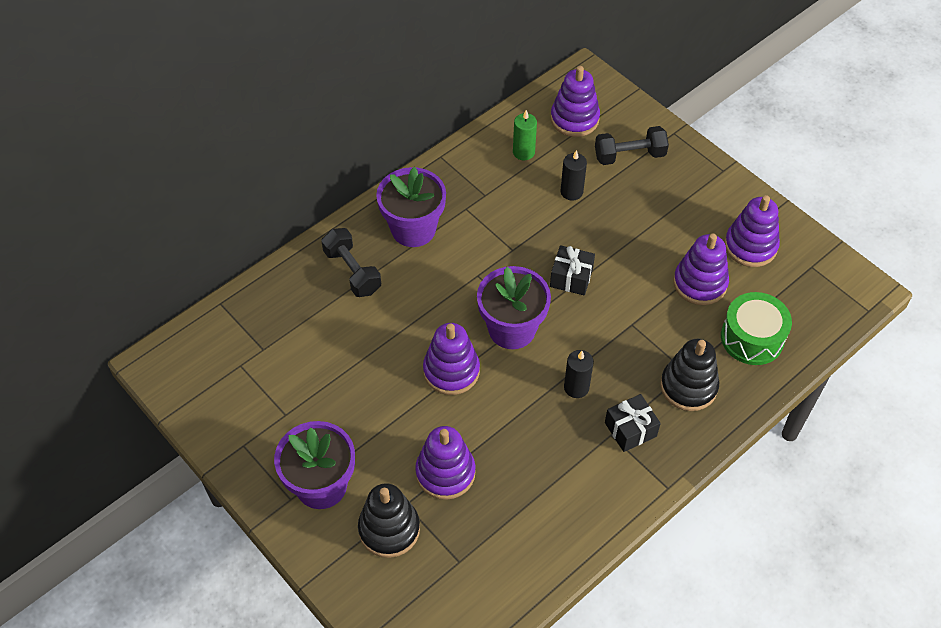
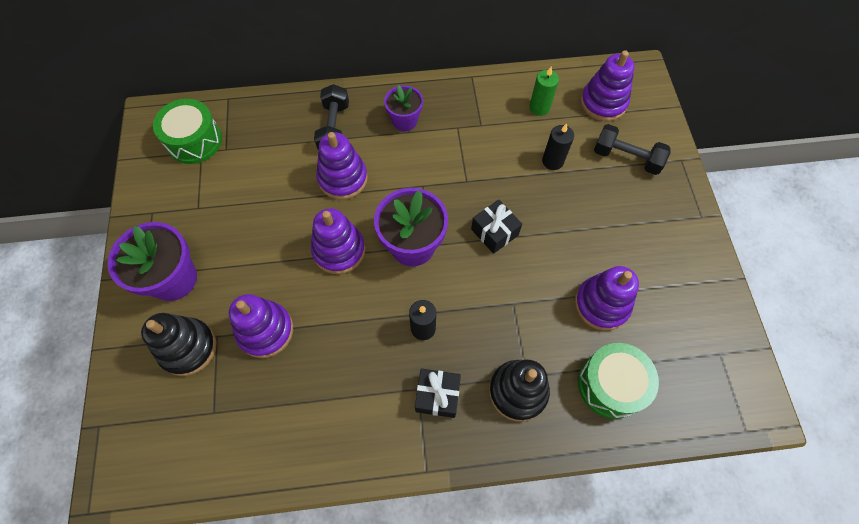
camera: 35 degrees right, 10 degrees up
(224, 359) = (194, 141): none -> green drum
(413, 229) = (405, 121): purple flower pot -> purple flower pot, size x0.61
(750, 246) = (675, 299): purple stacking toy -> purple stacking toy (343, 178)

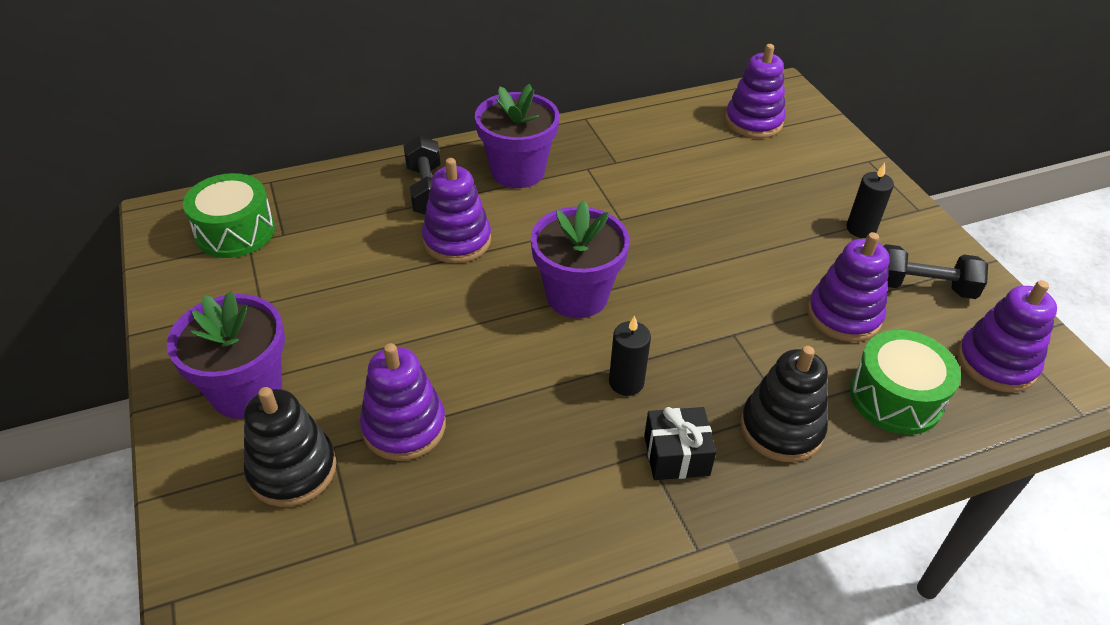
camera: 15 degrees left, 20 degrees down
(339, 250) = (479, 317): purple stacking toy -> purple stacking toy (996, 363)
(405, 121) = (518, 171): purple flower pot -> purple flower pot, size x1.63
(494, 232) = (677, 264): black gift -> none
(539, 107) = (680, 136): green candle -> none
(552, 161) = (718, 183): black candle -> black candle (861, 229)
(626, 158) = (804, 168): black dumbbell -> black dumbbell (922, 287)

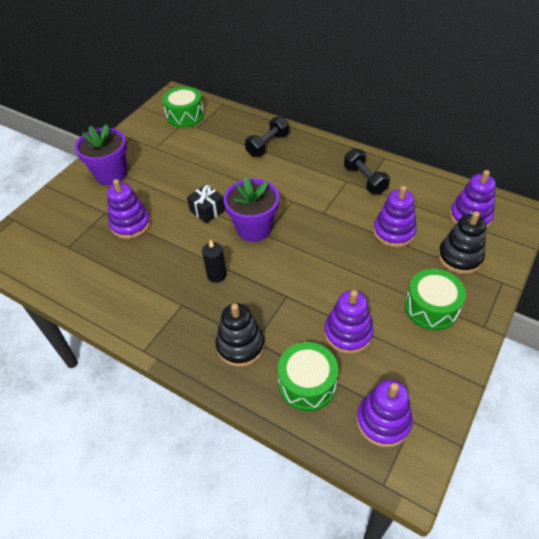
camera: 55 degrees right, 5 degrees up
(292, 470) = (86, 210): black stacking toy -> black stacking toy (459, 257)
(457, 240) = (247, 173): purple stacking toy -> purple stacking toy (394, 232)
(518, 171) = (315, 161): purple flower pot -> none
(676, 455) = (189, 315): black gift -> black gift (207, 210)
(861, 229) = (431, 308): black candle -> green drum
(922, 287) = (412, 358): black dumbbell -> black dumbbell (365, 180)

